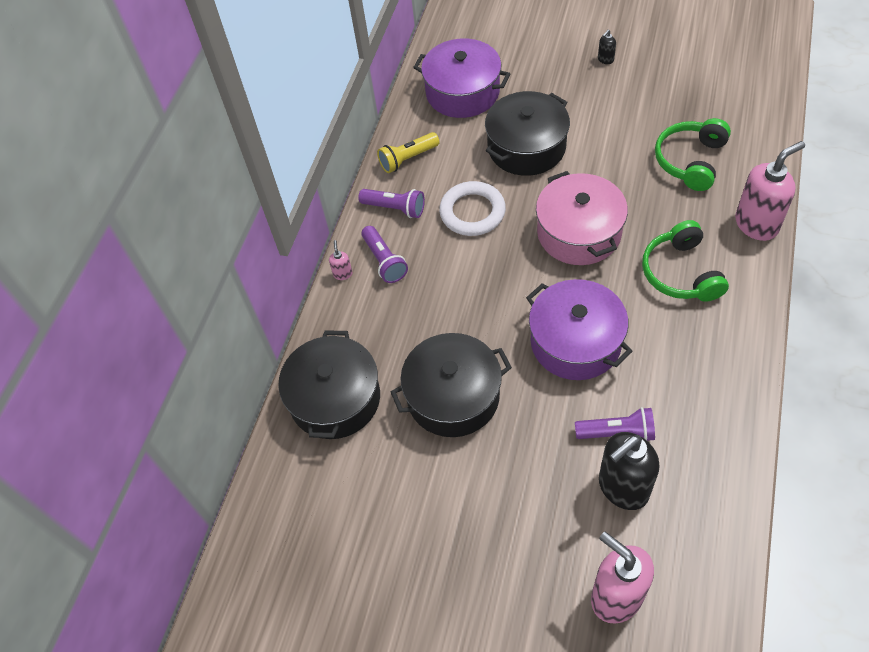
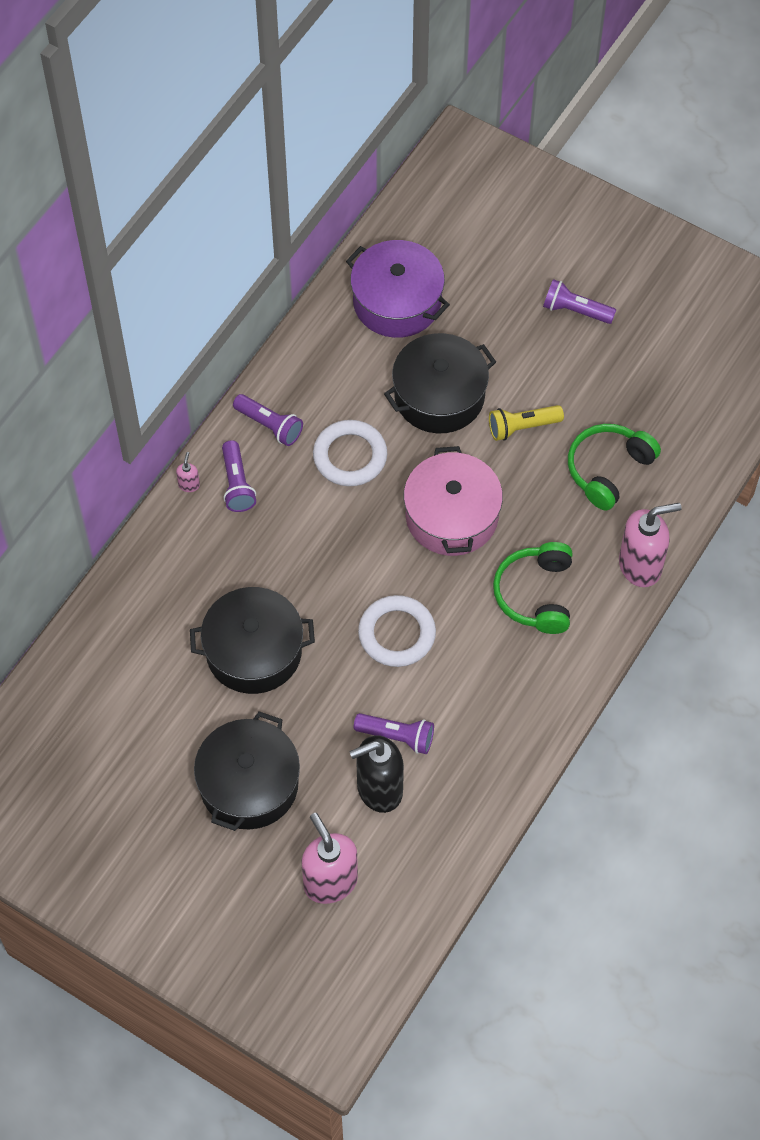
camera: 10 degrees right, 5 degrees up
(335, 399) = (138, 617): black pot -> black pot (249, 784)
(408, 159) = (305, 369): yellow flashlight -> yellow flashlight (522, 427)
(575, 342) = (397, 634): purple pot -> white ring
(605, 60) = (575, 310): black soap dispenser -> purple flashlight

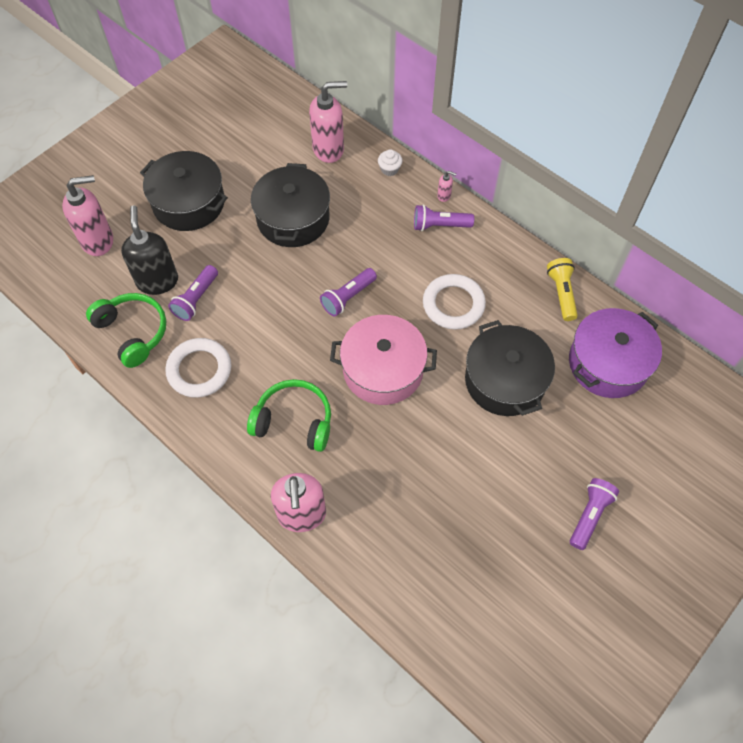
camera: 100 degrees right, 0 degrees up
(130, 631) = (328, 149): none -> pink soap dispenser
(154, 552) = (389, 169): none -> white cupcake
(269, 425) = (490, 253): purple flashlight -> purple flashlight (348, 297)
(397, 634) = (283, 312): white ring -> white ring (199, 370)
(522, 427) = (463, 442): yellow flashlight -> yellow flashlight (561, 293)
(608, 469) = (407, 508): green headphones -> green headphones (133, 332)

